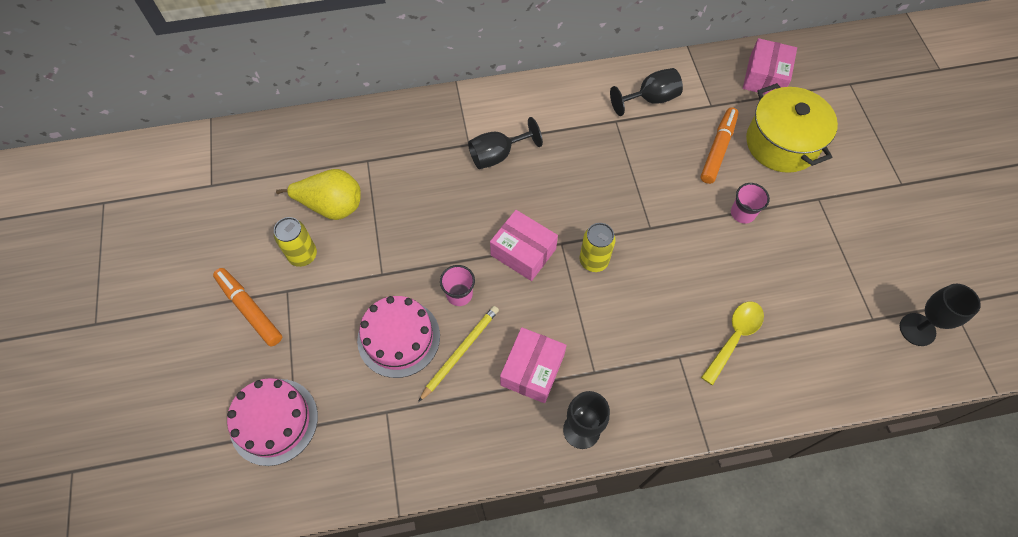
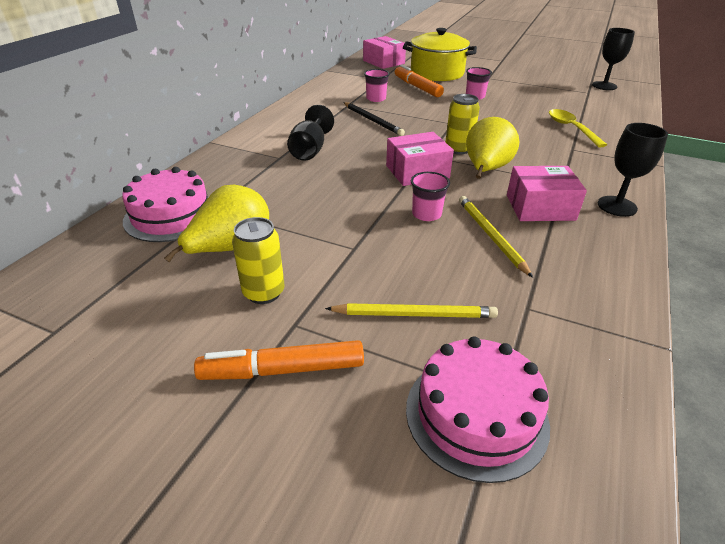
camera: 55 degrees left, 25 degrees down
(336, 348) = (414, 314): none -> yellow pencil
(398, 338) = (441, 265): pink cake -> pink cake (171, 215)
(532, 370) = (540, 207): pink box -> pink box turned 60 degrees counterclockwise
(568, 301) = (485, 170): none -> yellow pear
(596, 162) = (372, 120): none -> black pencil
(650, 99) = (348, 90): black goblet -> none
(651, 133) = (376, 99): none -> pink cup

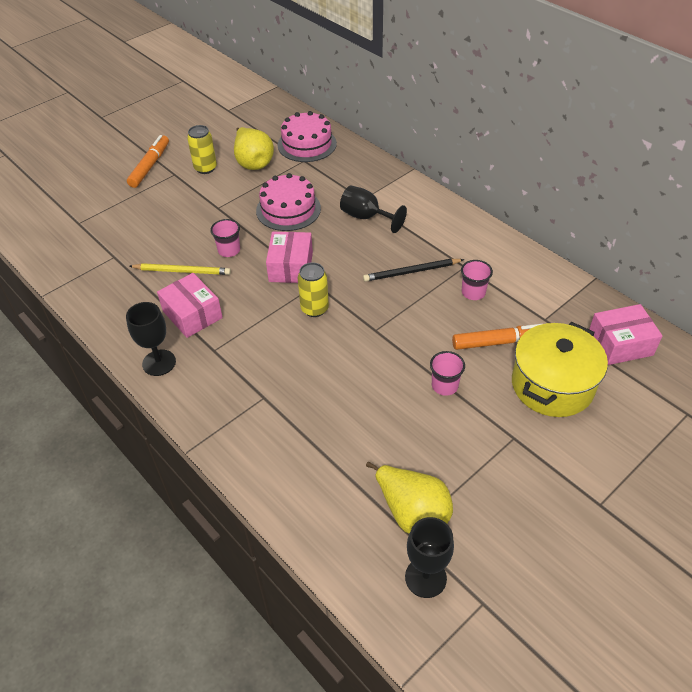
camera: 115 degrees right, 10 degrees up
(414, 314) = (146, 213): yellow pencil -> none
(476, 415) = (78, 212): pink cake -> pink cake (288, 209)
(485, 170) = (266, 310): yellow pear -> yellow pear (412, 512)
(540, 207) = (192, 314): pink box -> pink box turned 60 degrees counterclockwise
(571, 128) = (308, 428): yellow spoon -> none

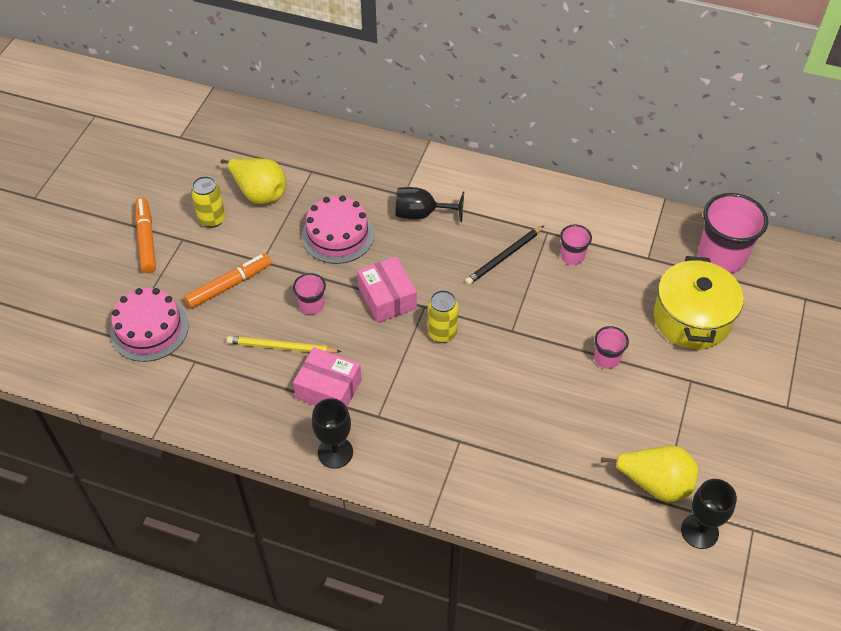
camera: 30 degrees left, 5 degrees up
(182, 271) = (281, 347): yellow pencil -> yellow pencil turned 150 degrees counterclockwise
(307, 144) = (300, 150): pink cake -> pink cake (149, 329)
(499, 342) = (625, 296): orange marker -> orange marker (229, 285)
(620, 344) = (721, 256): pink box -> pink cup

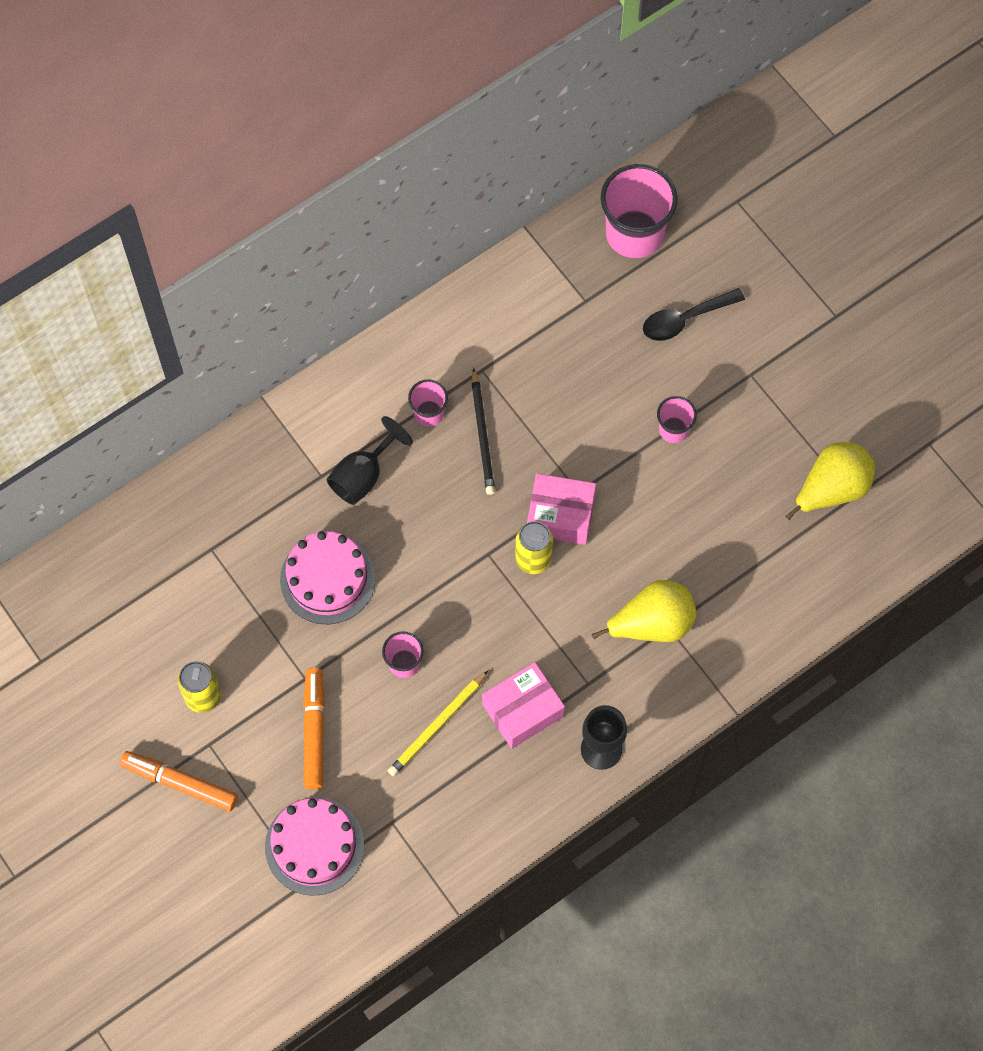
camera: 55 degrees left, 15 degrees up
(259, 193) = (202, 624): yellow pear -> yellow pear (652, 624)
(387, 298) = (450, 583): pink box -> pink box (560, 515)
(572, 256) = (530, 369): pink cup -> pink cup (429, 413)
(691, 319) = (685, 319): yellow pot -> black spoon
(699, 531) = (901, 488): black goblet -> none

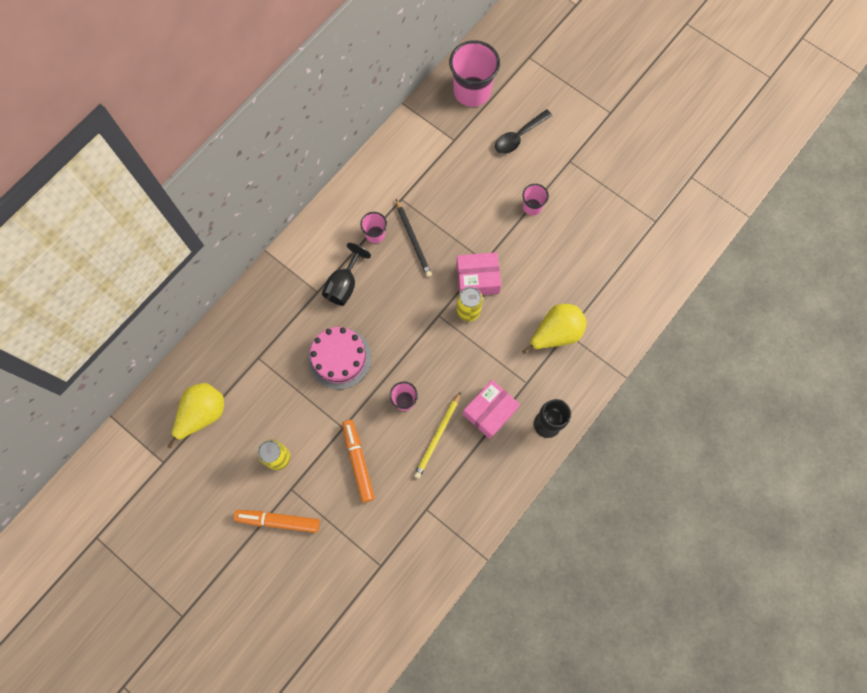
camera: 15 degrees left, 5 degrees up
(314, 846) = (379, 539): pink cake -> none
(831, 489) = (641, 220): yellow pear -> yellow pear (203, 414)

